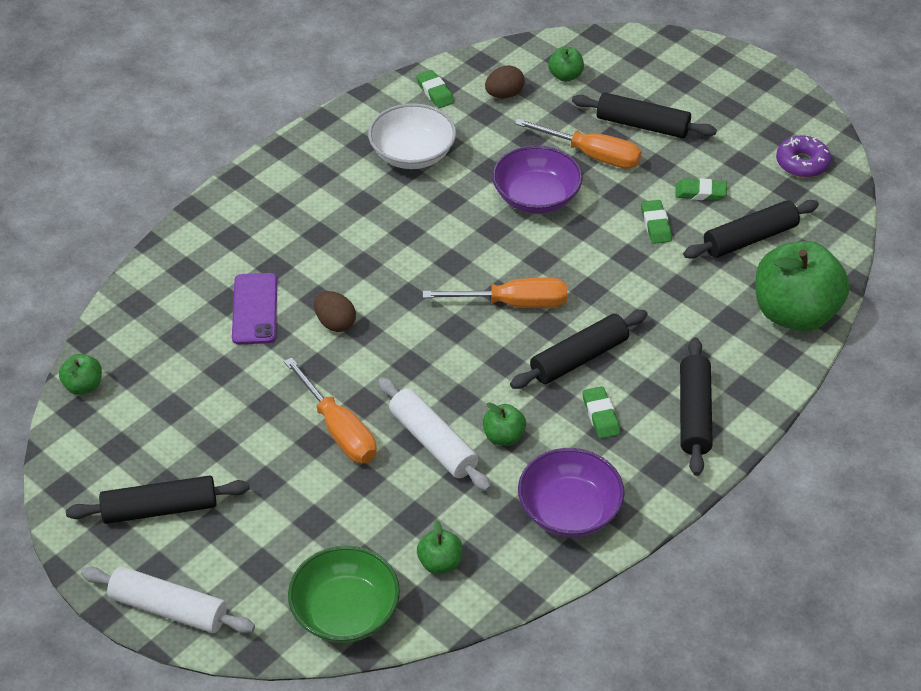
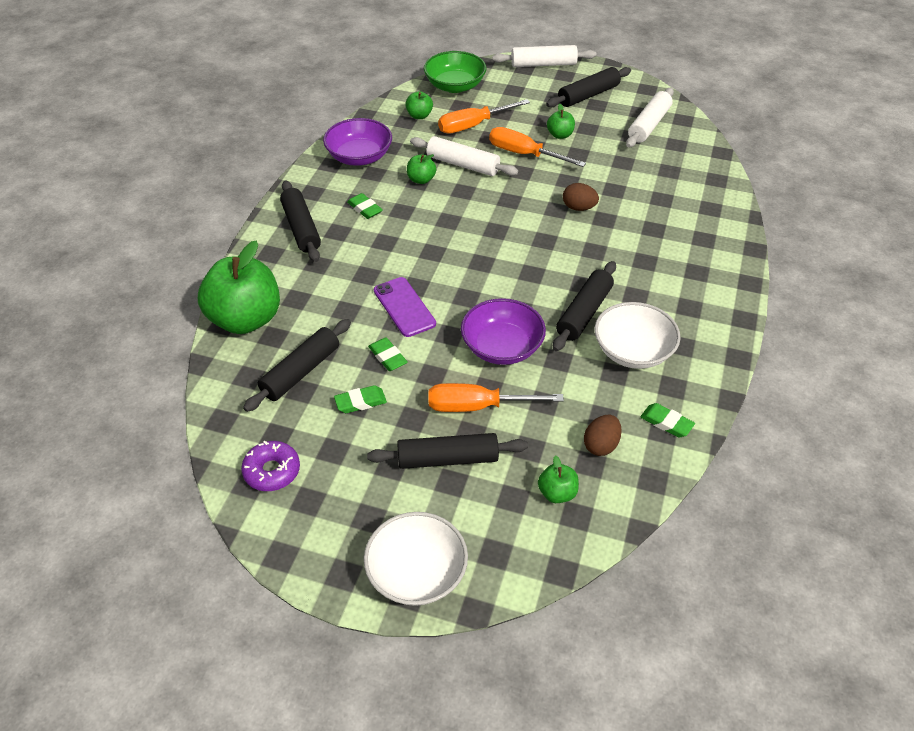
camera: 155 degrees right, 0 degrees up
(84, 386) = (693, 131): green apple -> green apple (560, 135)
(130, 418) = (649, 125): none -> white rolling pin
(255, 309) = (639, 199): purple phone -> purple phone (404, 307)
(513, 303) = (466, 258): orange screwdriver -> orange screwdriver (473, 125)
(579, 358) = (397, 237): black rolling pin -> black rolling pin (584, 313)
(706, 63) = (417, 573): none -> white bowl

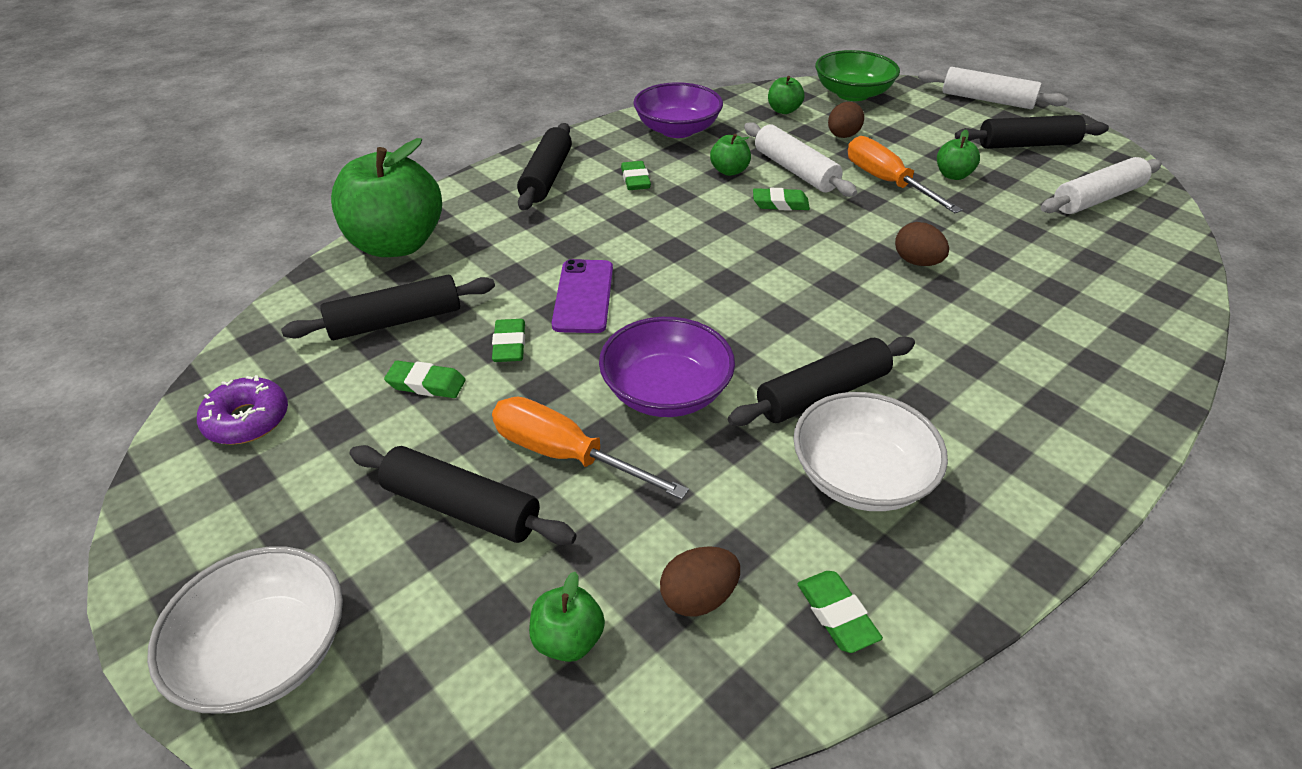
camera: 30 degrees right, 5 degrees down
(472, 194) = (780, 204): none -> green eraser
(473, 125) = (842, 136): orange screwdriver -> brown egg

